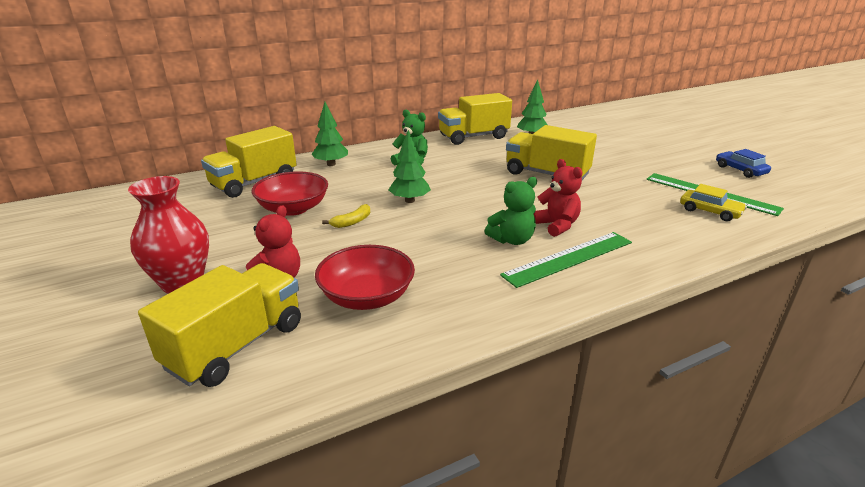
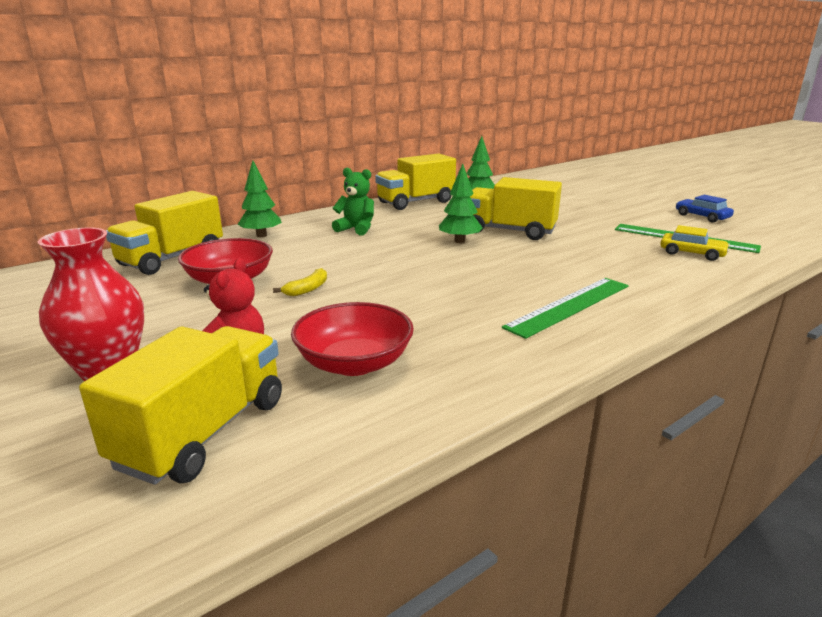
camera: 10 degrees left, 5 degrees down
(410, 200) = (368, 264): green tree -> green tree (459, 241)
(512, 240) = (499, 293): green teddy bear -> none
(556, 225) = (542, 276): red teddy bear -> none

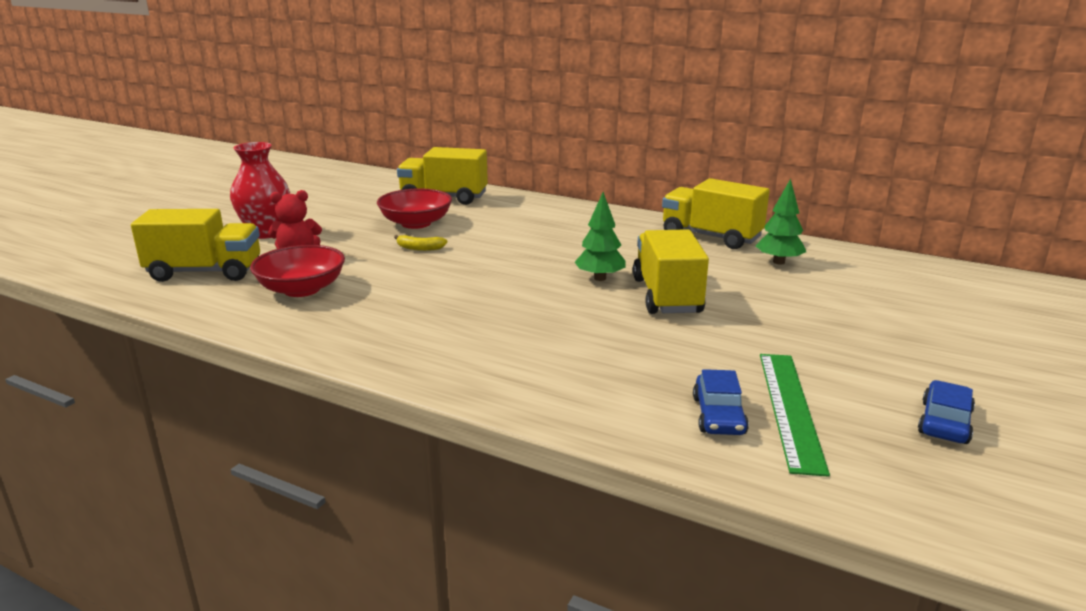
camera: 65 degrees right, 0 degrees up
(261, 235) = (524, 207): green tree -> none
(356, 229) = (582, 232): green teddy bear -> none
(569, 306) = (462, 351): green ruler -> none
(692, 253) = (718, 415): yellow car -> blue car

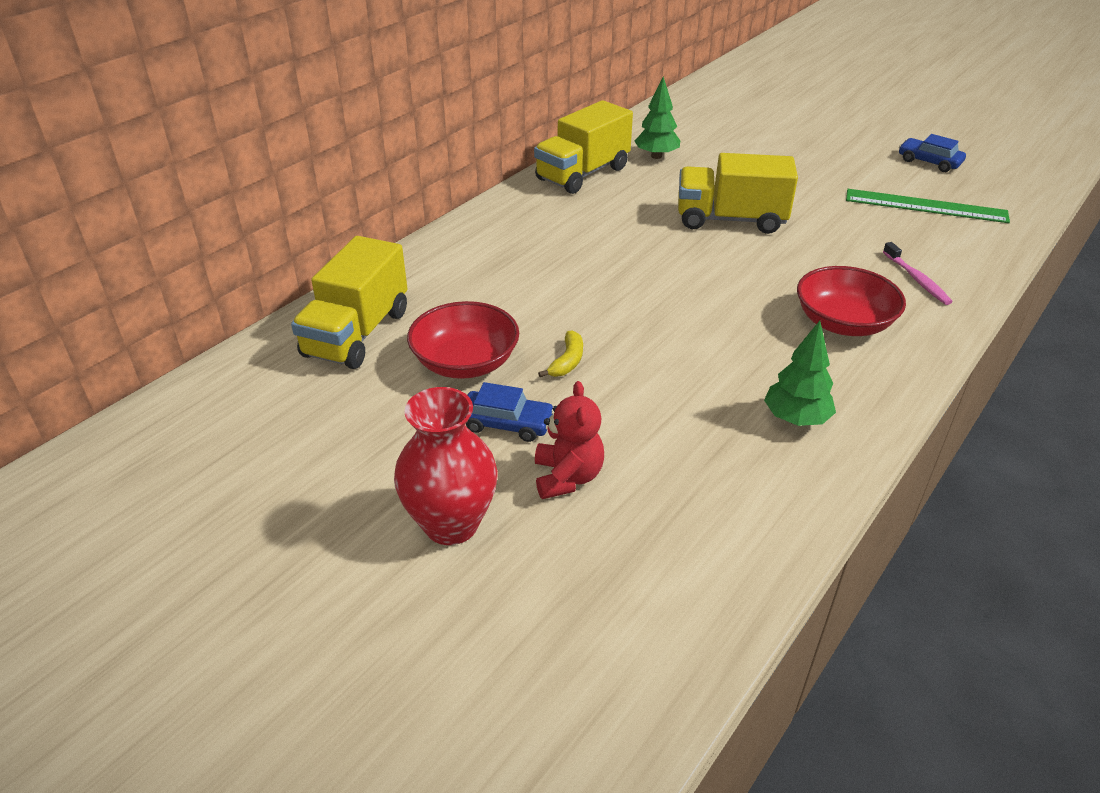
camera: 80 degrees left, 15 degrees up
(205, 272) = (619, 580): yellow truck -> none
(302, 289) = (697, 464): red bowl -> red bowl (843, 323)
(593, 389) = (917, 279): none -> pink toothbrush
(600, 278) = (684, 247): green tree -> green tree (796, 419)
(718, 415) = (943, 233): blue car -> blue car (507, 423)

